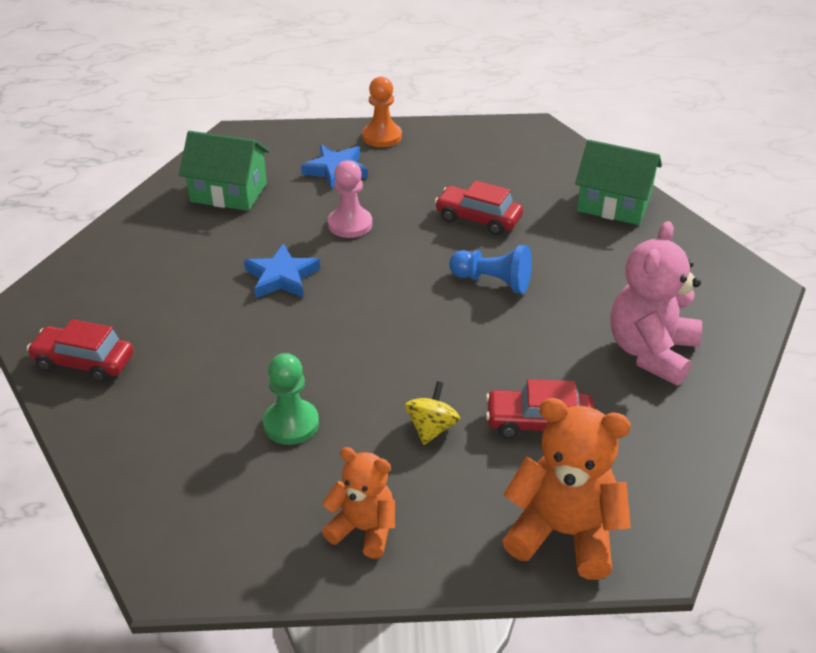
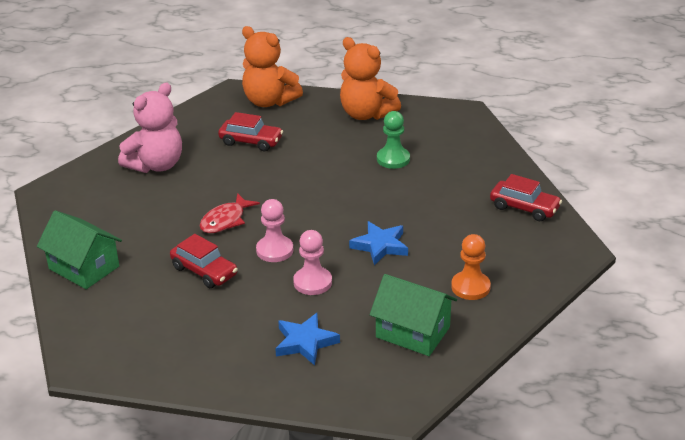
camera: 165 degrees left, 5 degrees down
(363, 529) = (366, 114): orange teddy bear -> orange teddy bear, size x1.60
(382, 136) = (243, 379): orange pawn -> orange pawn (470, 287)
(410, 253) = (274, 250): none -> pink pawn
(431, 428) = (312, 147): yellow spinning top -> none
(493, 282) = (225, 220): blue pawn -> red fish

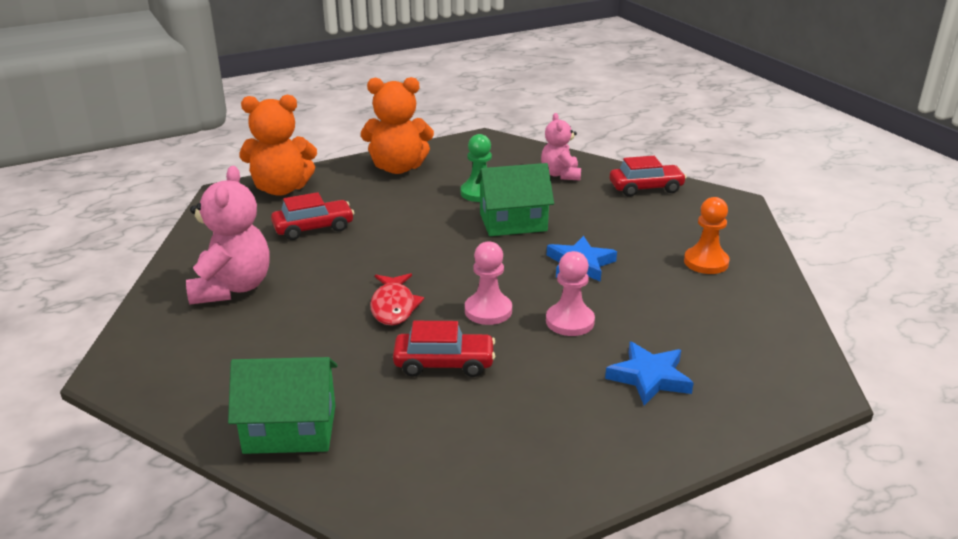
camera: 40 degrees left, 5 degrees down
(413, 332) = (723, 319): green house -> green house (513, 222)
(475, 168) = (560, 174): none -> pink teddy bear

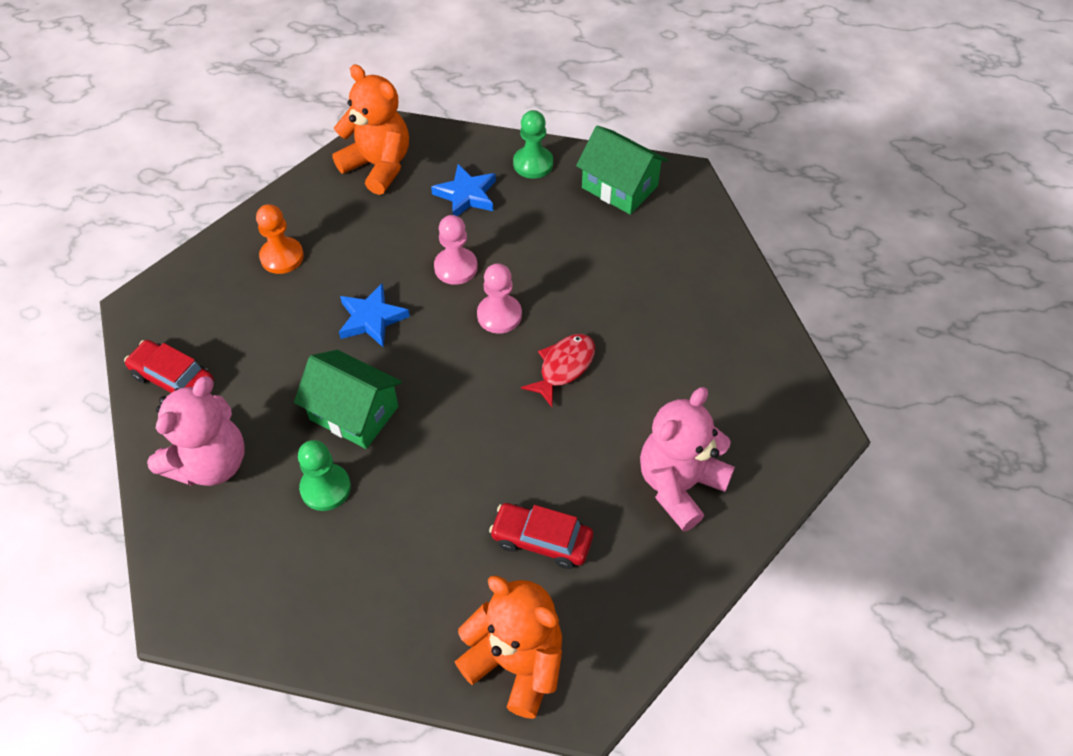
camera: 140 degrees left, 25 degrees up
(290, 429) = (722, 295): green house -> green house (619, 187)
(398, 168) = (349, 614): orange teddy bear -> orange teddy bear (378, 166)
(444, 363) = (580, 286): red car -> none
(560, 174) = (210, 463): pink teddy bear -> pink teddy bear, size x1.60
(634, 445) = (533, 164): none -> green pawn

